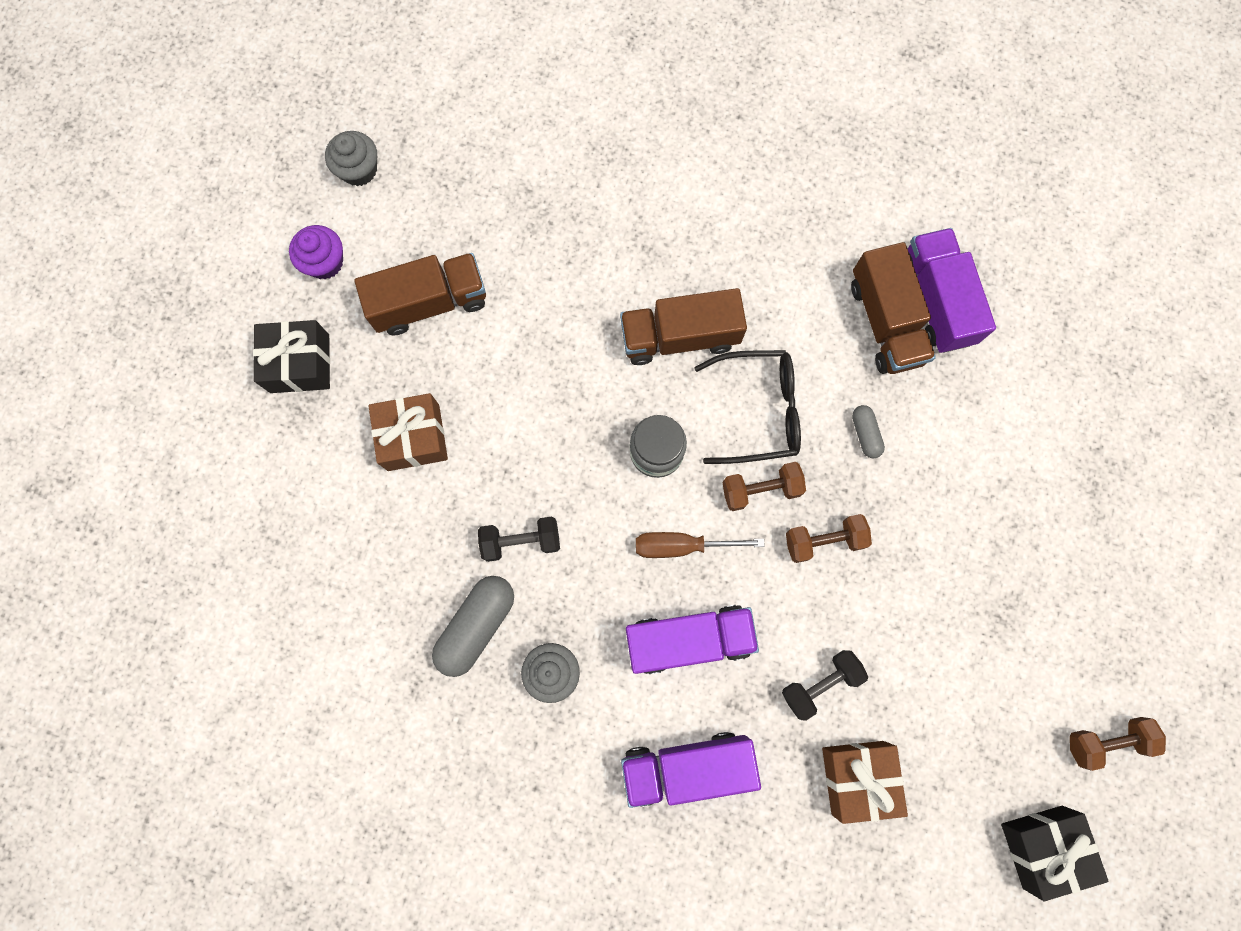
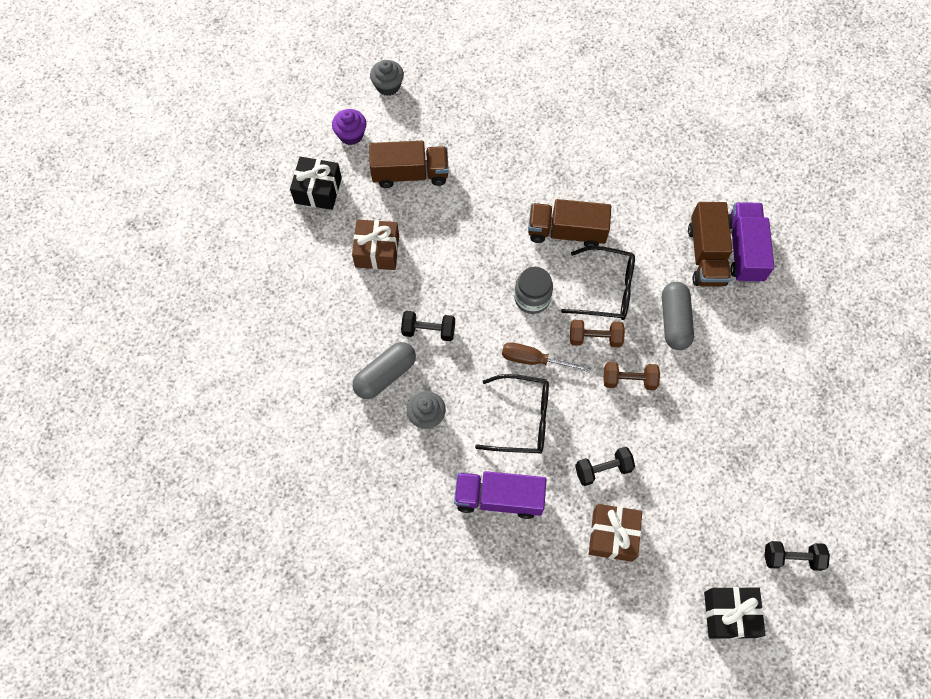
camera: 15 degrees right, 10 degrees down
(688, 639) = (522, 419): purple truck -> black glasses
(865, 434) = (674, 321): grey capsule -> grey capsule, size x1.90
(1106, 741) = (791, 557): brown dumbbell -> black dumbbell

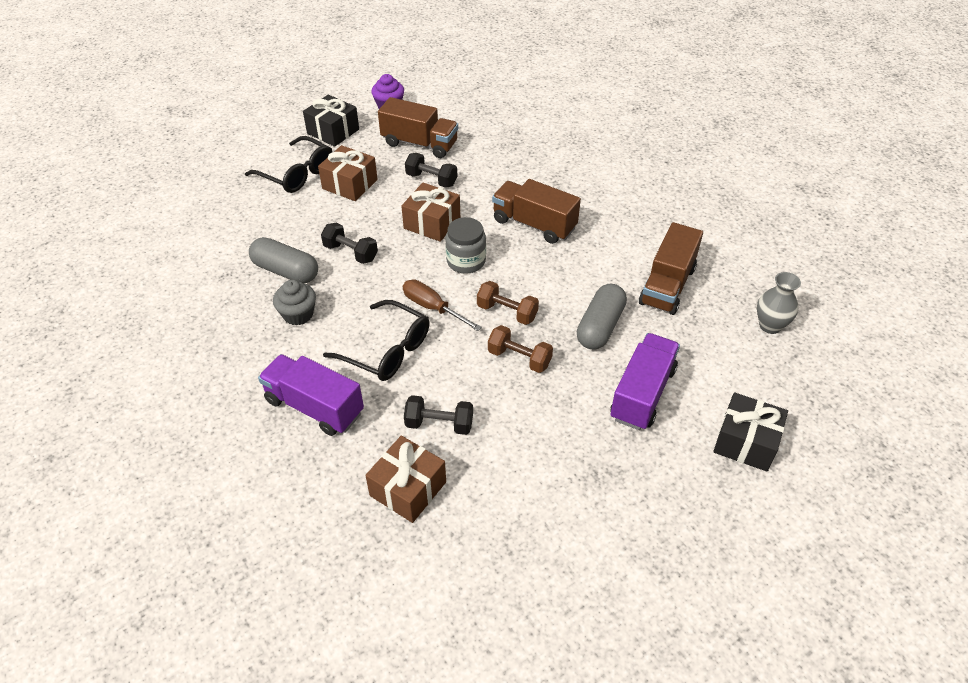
camera: 25 degrees right, 20 degrees down
(385, 375) = (286, 271): grey capsule -> grey capsule turned 45 degrees clockwise
(388, 86) = (444, 86): grey cupcake -> none
(478, 267) = (432, 223): none -> brown gift
(606, 289) = (544, 278): black glasses -> black glasses (297, 174)
(729, 614) = (491, 629): black gift -> black gift (745, 442)
(744, 250) = (712, 295): purple truck -> purple truck (642, 394)
(791, 557) = (605, 601): black dumbbell -> black dumbbell (431, 179)
(800, 263) = (770, 326): none -> grey vase

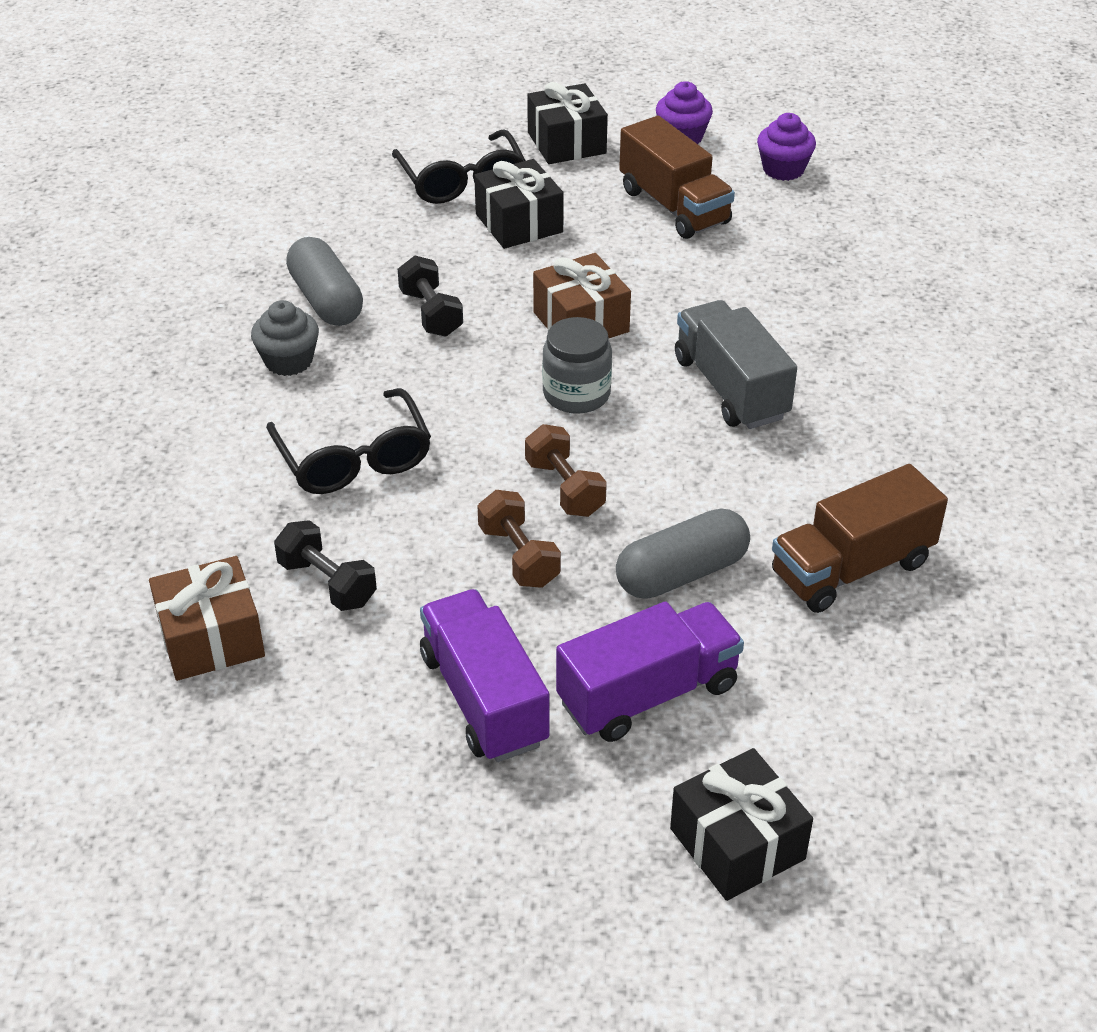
camera: 35 degrees right, 5 degrees down
(314, 407) = (199, 482): purple truck -> purple truck (484, 699)
(350, 184) = (519, 223): brown gift -> black gift
(431, 179) = (640, 263): black dumbbell -> none
(432, 308) = (468, 434): brown screwdriver -> none
(453, 104) = (783, 169): none -> purple cupcake
(534, 224) = (730, 388): brown truck -> grey truck
(770, 326) = (965, 708): grey vase -> none

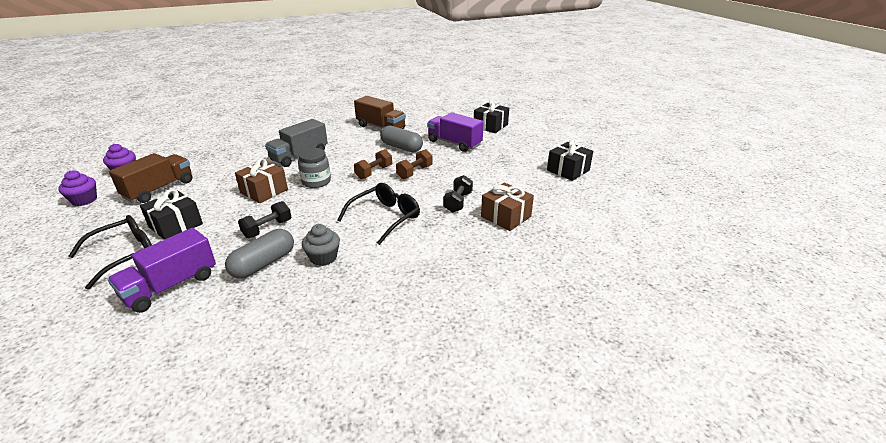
camera: 115 degrees left, 10 degrees down
(484, 699) = (480, 164): purple truck -> purple truck (171, 286)
(566, 143) = (82, 232): black gift -> black gift (568, 170)

